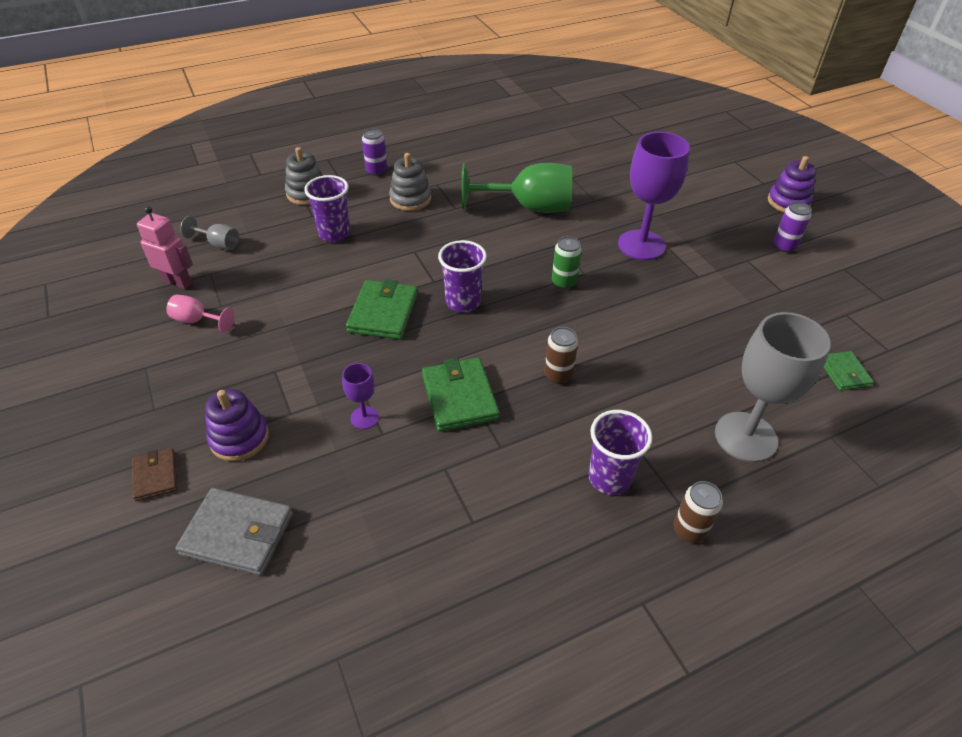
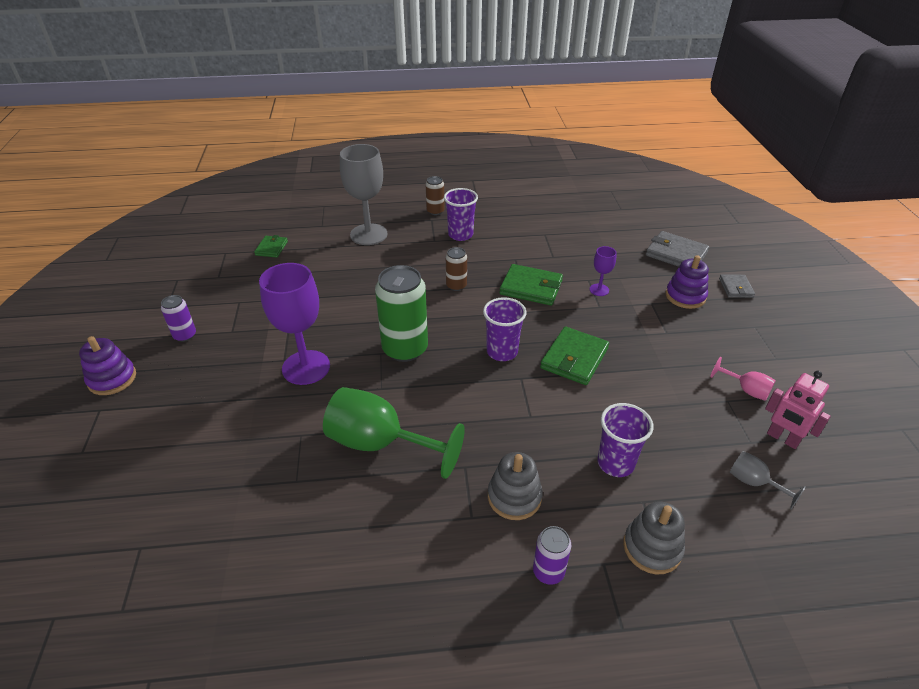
camera: 160 degrees left, 5 degrees down
(155, 476) = (736, 288): brown wallet -> grey wallet
(459, 397) = (531, 287): green wallet -> green wallet turned 75 degrees counterclockwise
(564, 282) = (405, 349): green can -> green can, size x1.96

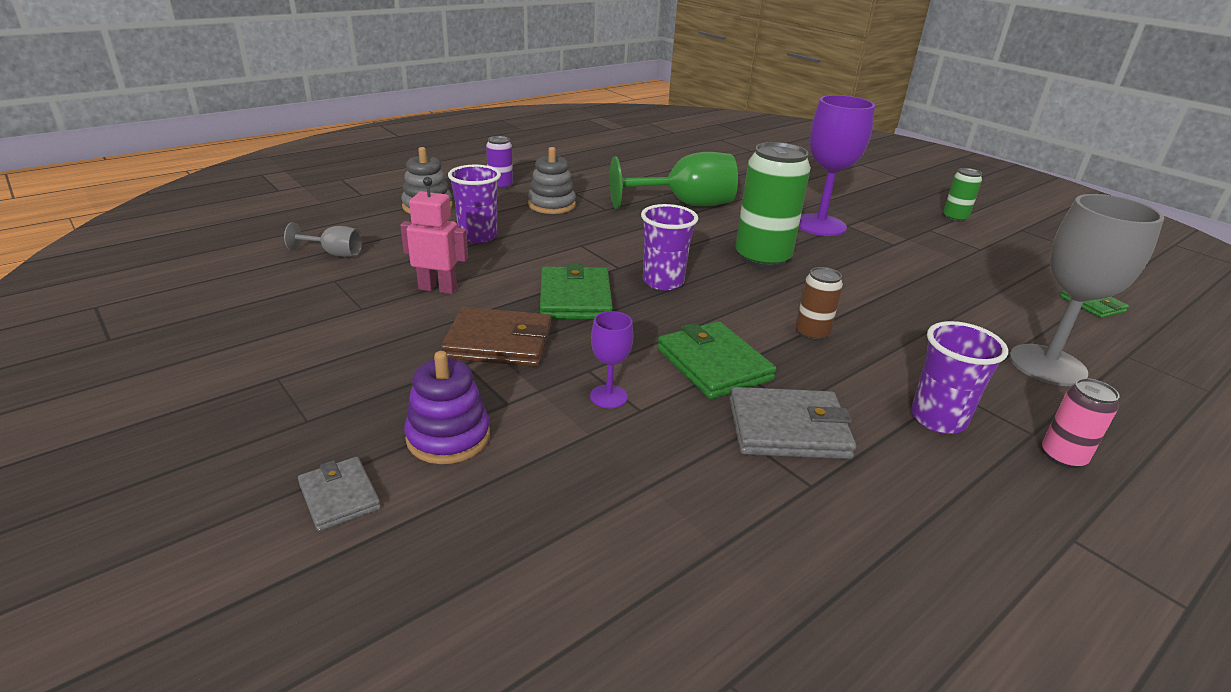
camera: 145 degrees right, 10 degrees down
(112, 379) = (931, 188): purple stacking toy -> none
(185, 335) = (955, 218): purple can -> green can
(435, 211) = (1063, 456): brown can -> pink can
(531, 287) = (713, 364): green wallet -> green wallet turned 75 degrees clockwise
(641, 340) = (499, 342): none -> brown wallet
(676, 254) = (497, 548): grey wallet -> grey wallet (788, 428)
(746, 390) = (334, 325): pink goblet -> none
(782, 438) = (293, 291): pink robot -> pink robot (438, 288)

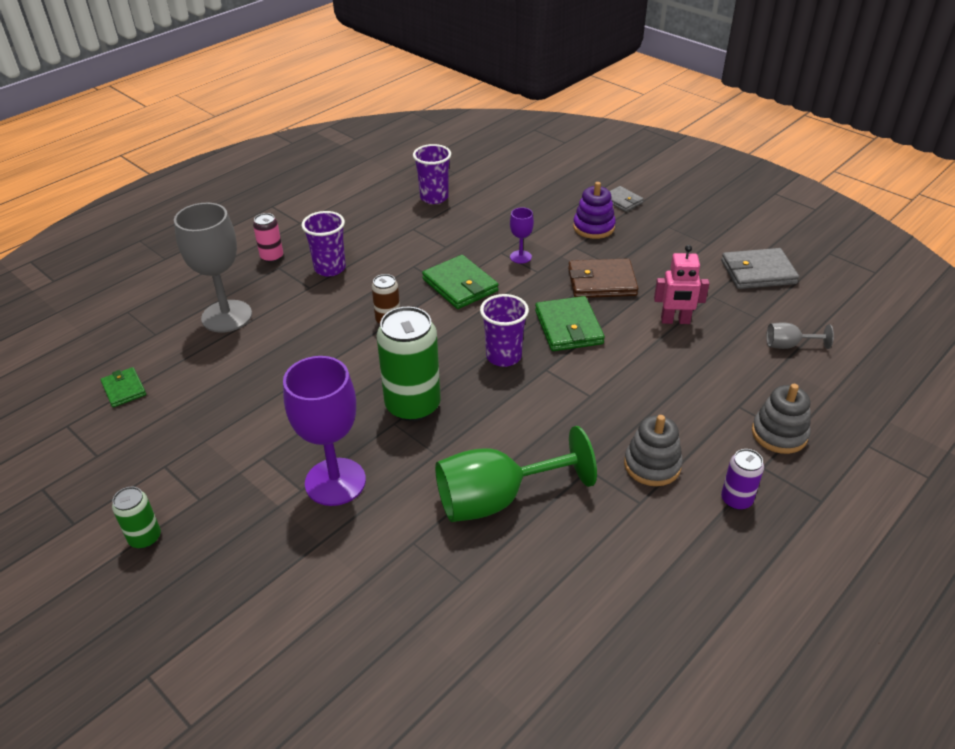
camera: 175 degrees right, 10 degrees up
(478, 236) = (691, 391): purple cup -> purple cup (434, 197)
(788, 428) = (419, 252): grey wallet -> grey wallet (758, 272)

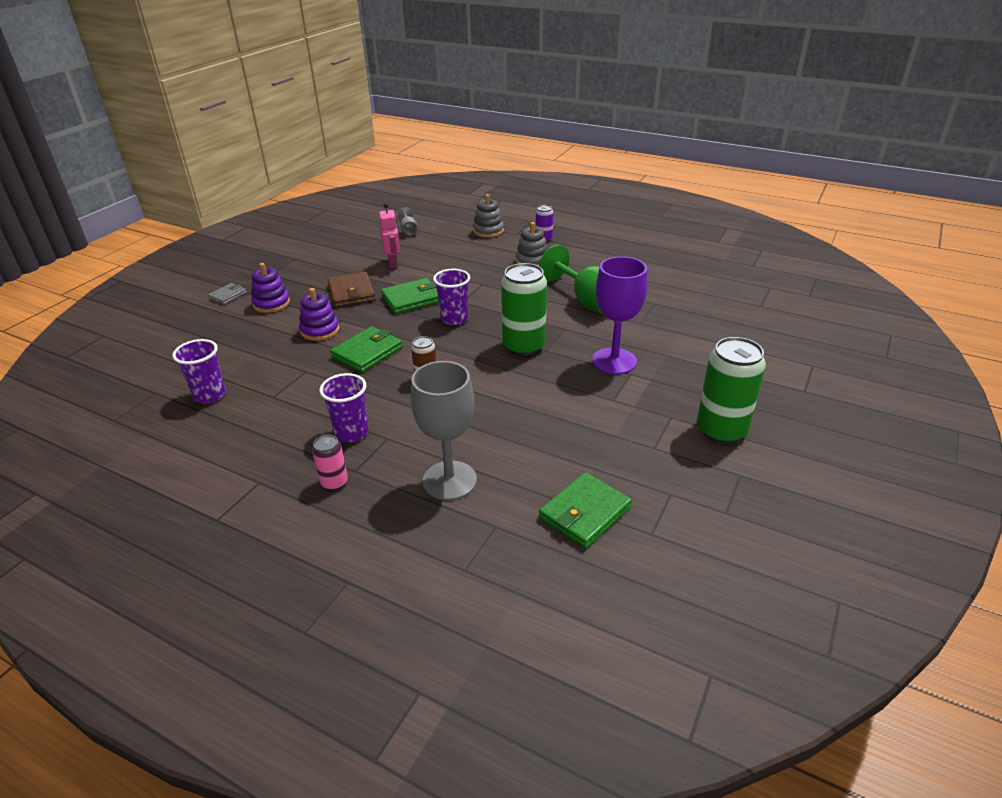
camera: 105 degrees left, 5 degrees down
(124, 389) = (585, 513): green wallet -> green wallet, size x1.70
(145, 538) = (721, 430): green can -> green can, size x1.96
(520, 257) = (320, 330): purple goblet -> purple stacking toy
(758, 272) = (330, 241): grey wallet -> none

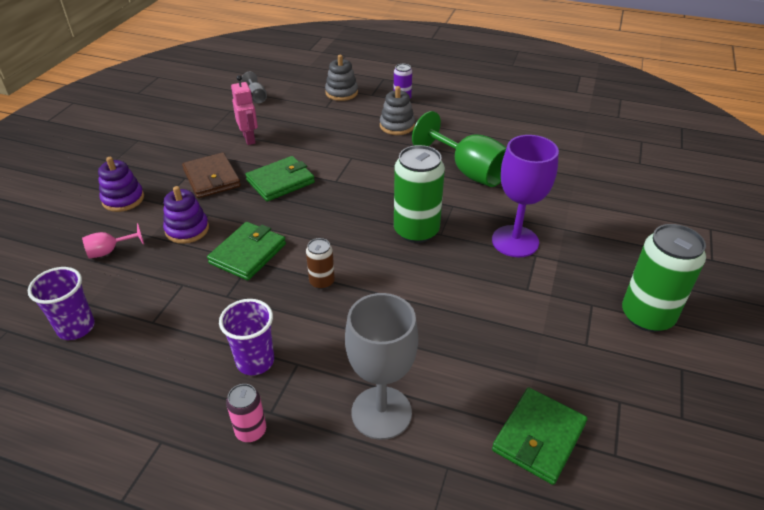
camera: 10 degrees left, 5 degrees up
(228, 295) = (69, 192): grey wallet -> none
(250, 342) = (109, 251): none -> pink goblet
(454, 319) = (333, 203): purple cup -> none

